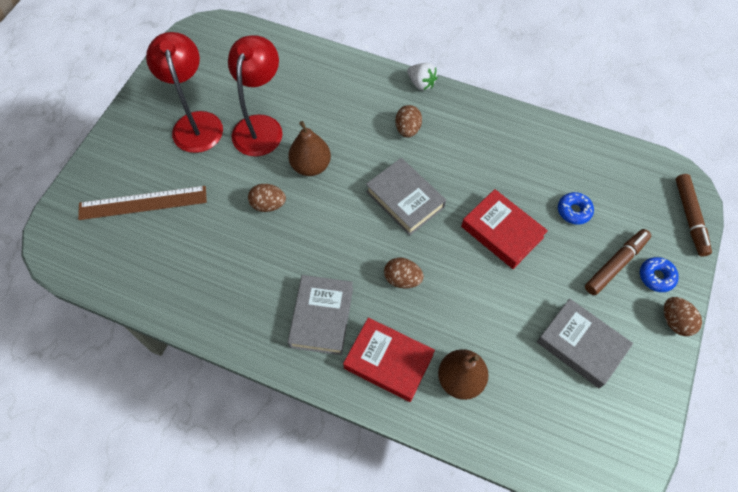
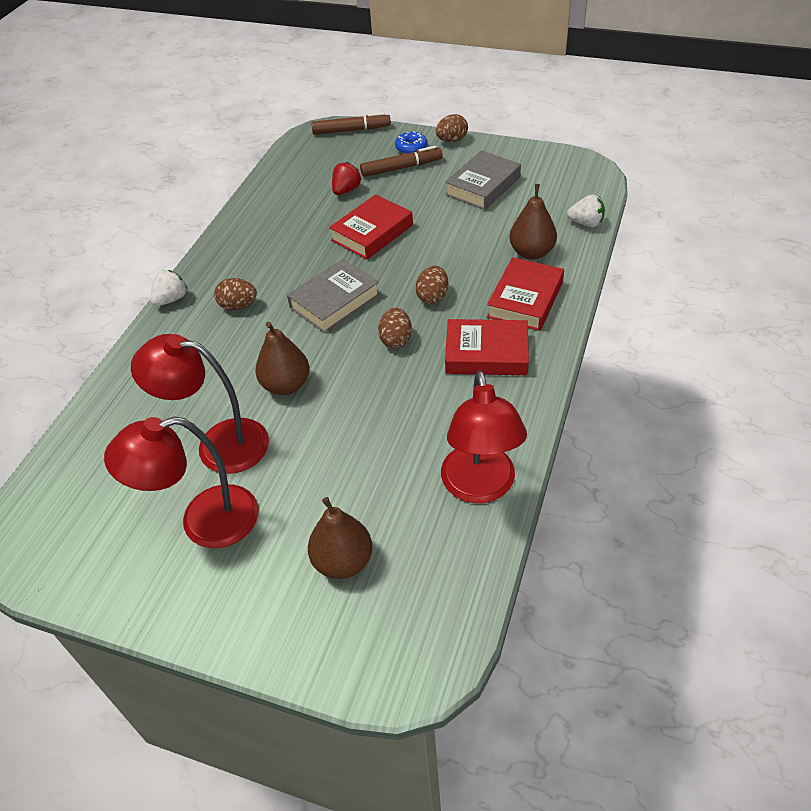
camera: 90 degrees left, 15 degrees down
(143, 203) = (343, 561): brown ruler -> brown pear
(181, 295) = (480, 487): none -> red lamp
(268, 205) = (343, 419): brown egg -> brown egg (396, 340)
(321, 317) = (486, 353): grey book -> red book
(508, 448) = (586, 223): none -> white strawberry
(574, 211) = (346, 190): blue donut -> red strawberry
(615, 264) = (401, 168): brown marker -> brown marker turned 120 degrees clockwise

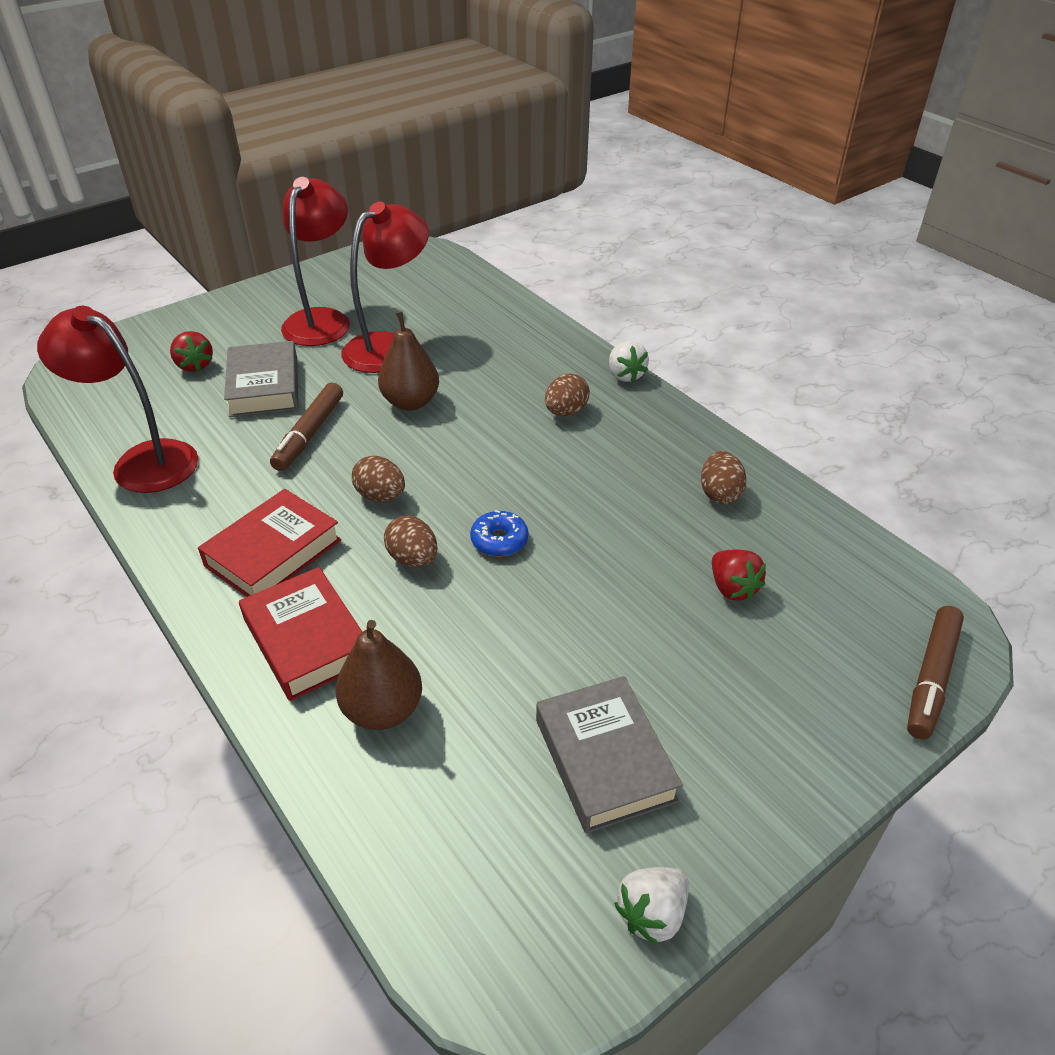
camera: 120 degrees right, 5 degrees down
(334, 301) = (496, 478): grey book -> grey book (264, 386)
(343, 561) = (195, 365): brown pear -> red strawberry
(372, 233) = (599, 567): red book -> none
(401, 168) = (749, 682): brown marker -> brown marker (309, 434)
(411, 148) = (809, 730): blue donut -> blue donut (499, 540)
(452, 140) = (796, 807): brown egg -> brown egg (719, 493)
(586, 223) = (372, 836): white strawberry -> white strawberry (652, 914)

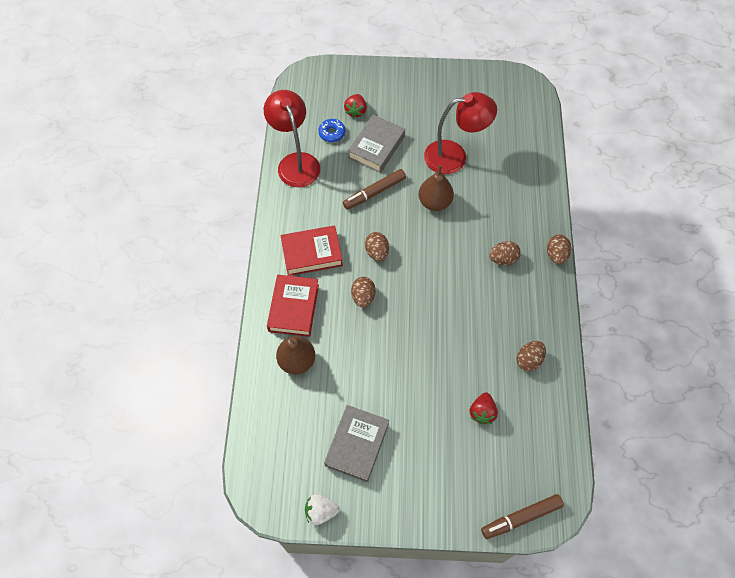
camera: 40 degrees right, 20 degrees up
(322, 320) = (437, 114): red lamp -> none
(499, 540) = (406, 313): blue donut -> blue donut (332, 133)
(625, 375) = (556, 255): white strawberry -> brown egg

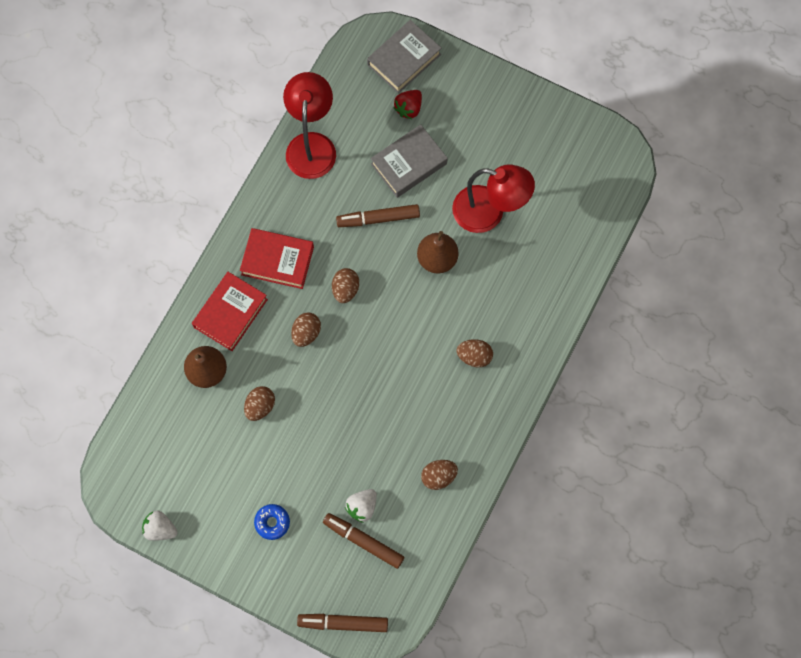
camera: 25 degrees right, 10 degrees up
(332, 133) = (368, 125): blue donut -> blue donut (272, 522)
(357, 444) = (224, 482): grey book -> grey book (404, 59)
(482, 412) = (362, 507): red strawberry -> white strawberry
(499, 440) = (363, 541): none -> brown marker
(556, 255) = (534, 377): brown egg -> brown egg (260, 406)

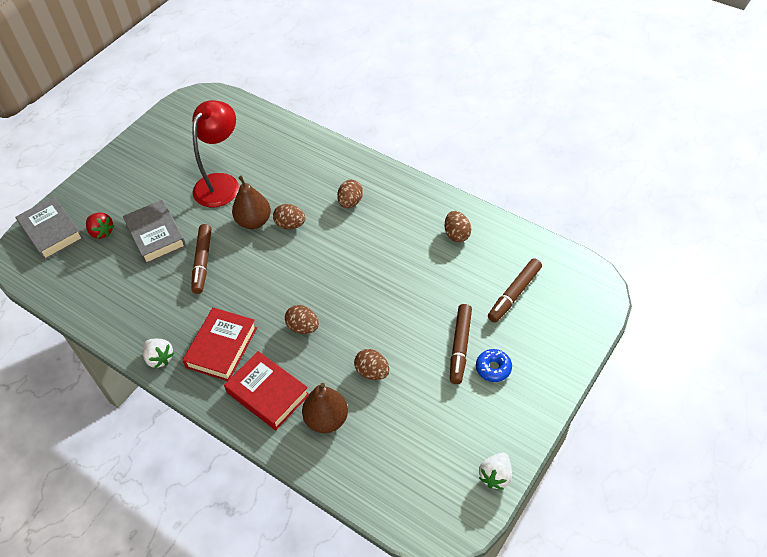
camera: 80 degrees left, 20 degrees down
(311, 145) = (109, 311): red lamp -> none
(343, 623) = (592, 315): brown marker -> brown marker (460, 347)
(345, 289) = (266, 292): brown egg -> brown egg (290, 225)
(362, 507) = (481, 293): white strawberry -> white strawberry (160, 358)

